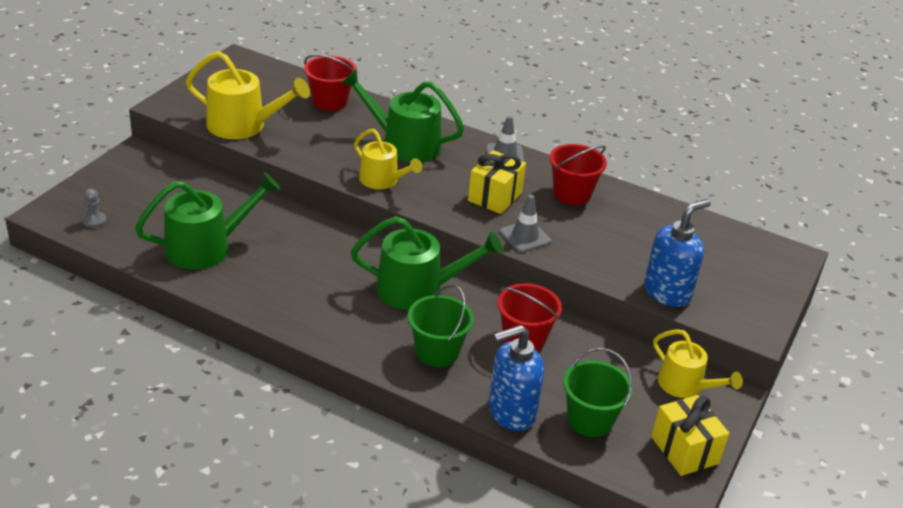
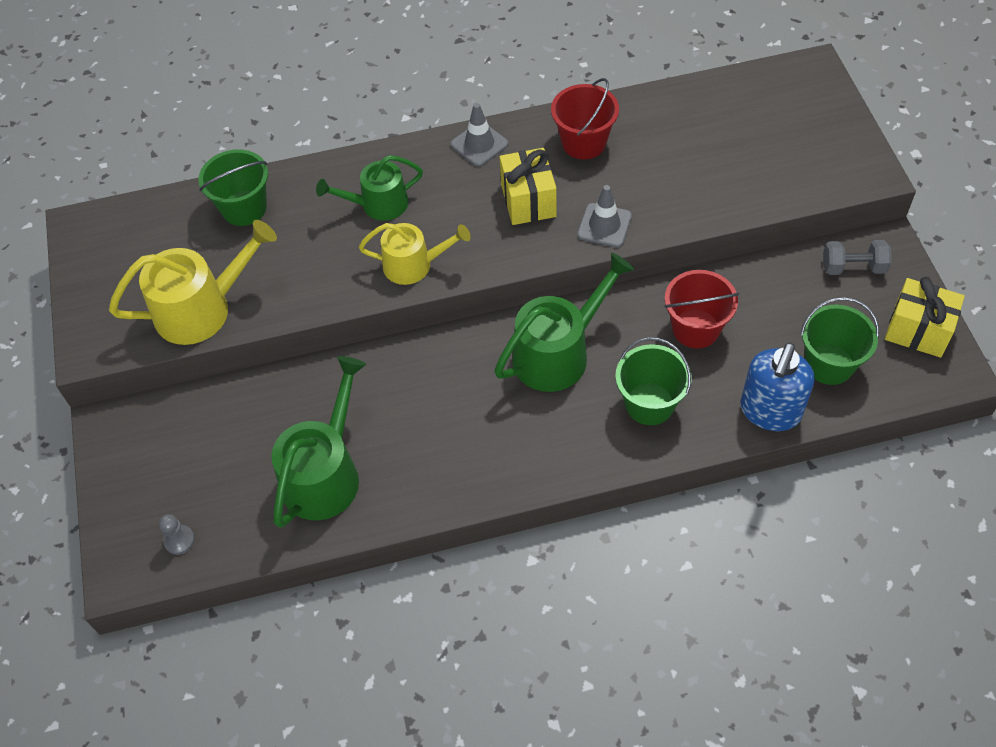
camera: 35 degrees left, 20 degrees up
(330, 101) = (244, 208): red bucket -> green bucket
(404, 144) = (378, 204): green watering can -> green watering can, size x0.65
(667, 292) = (772, 190): blue soap dispenser -> none
(685, 385) = (853, 267): yellow watering can -> grey dumbbell

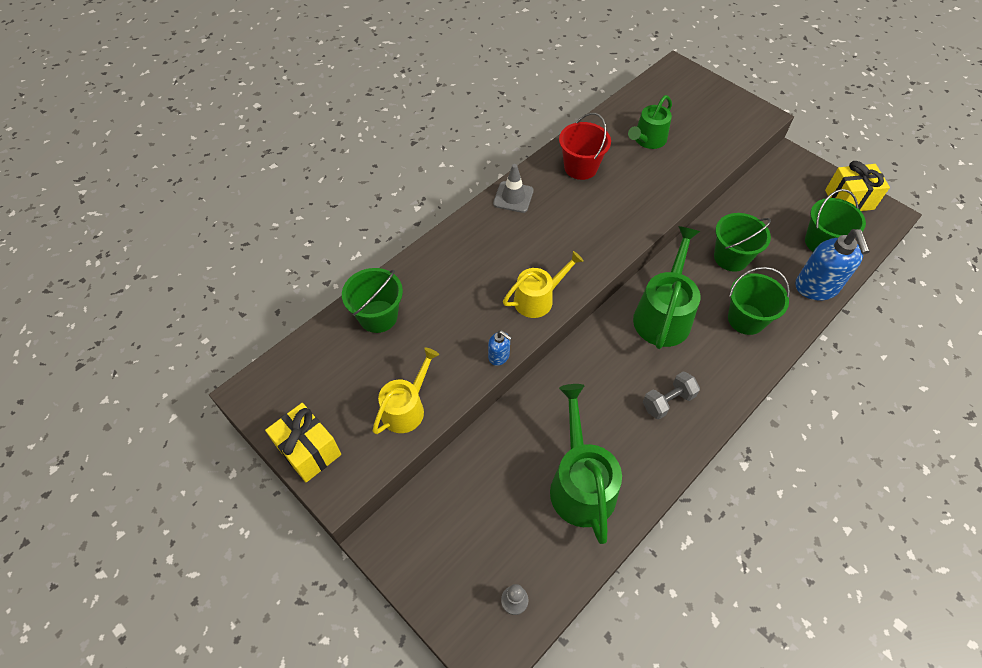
camera: 35 degrees left, 0 degrees up
(201, 309) = (406, 408): yellow watering can -> yellow watering can, size x0.65
(326, 304) = (499, 356): none -> blue soap dispenser
(378, 204) = (477, 268): green watering can -> green watering can (648, 140)
(528, 201) = (577, 220): yellow gift -> yellow gift (308, 451)
(604, 225) = (639, 214): grey traffic cone -> none
(695, 328) = (731, 257): red bucket -> green bucket
(853, 267) = (784, 179): grey dumbbell -> grey dumbbell (668, 401)

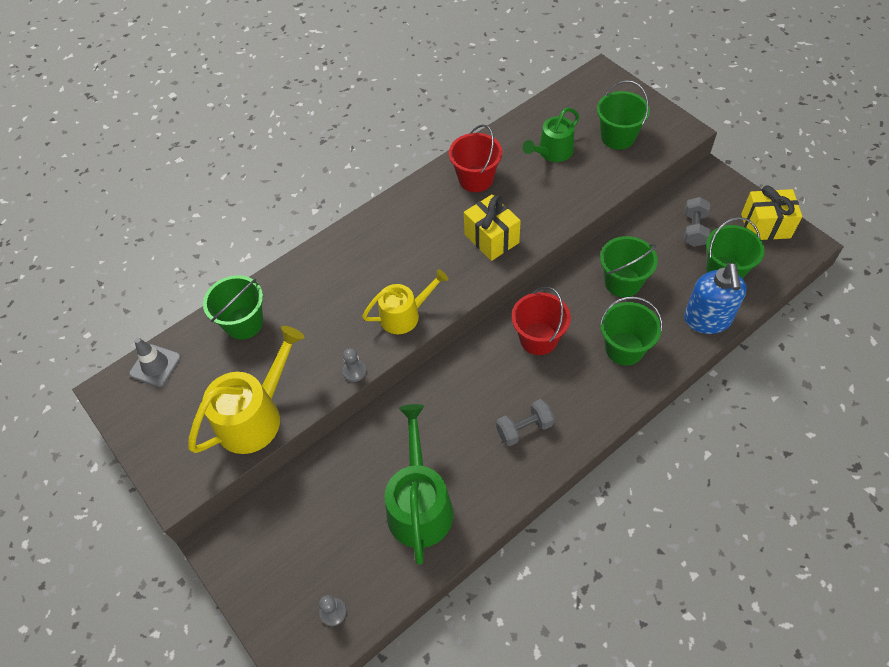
camera: 10 degrees right, 0 degrees up
(308, 451) = (155, 450): yellow gift -> yellow gift (491, 238)
(406, 408) = (255, 416): yellow watering can -> yellow watering can, size x1.54
(499, 356) = (354, 371): blue soap dispenser -> grey pawn
(513, 197) = (400, 207): grey traffic cone -> grey traffic cone (155, 365)
(663, 315) = (538, 338): green watering can -> red bucket
(705, 124) = (618, 137): none -> green bucket
(785, 206) = (694, 229): none -> grey dumbbell

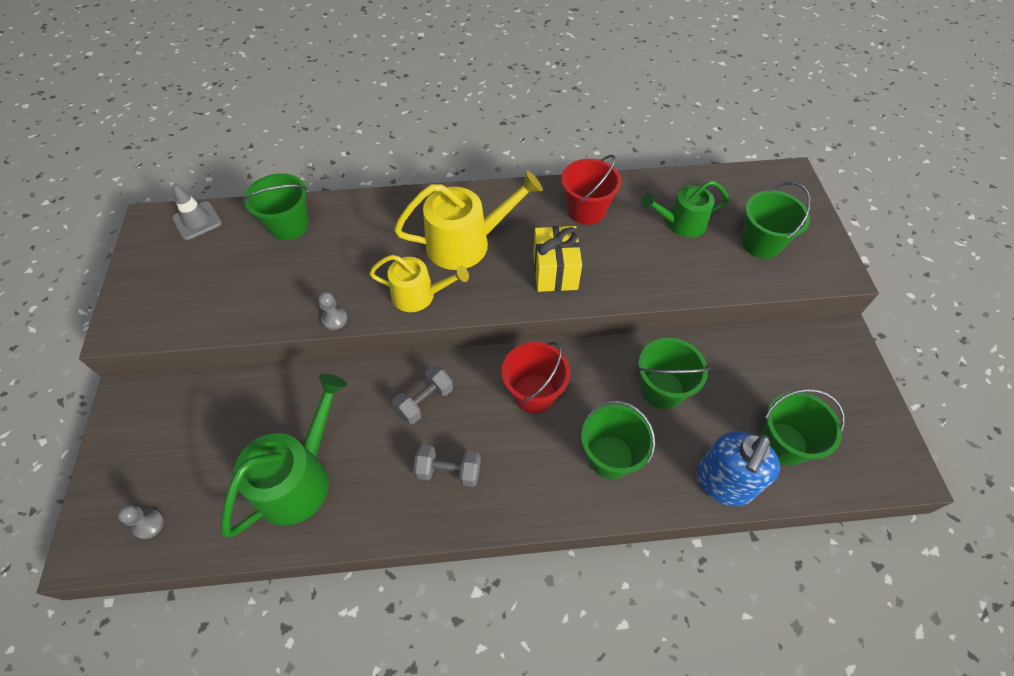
camera: 30 degrees right, 0 degrees up
(255, 416) = (226, 307): yellow watering can -> yellow watering can (466, 243)
(694, 229) = (781, 381): grey dumbbell -> grey dumbbell (425, 401)
(765, 226) = (869, 423): yellow gift -> none

